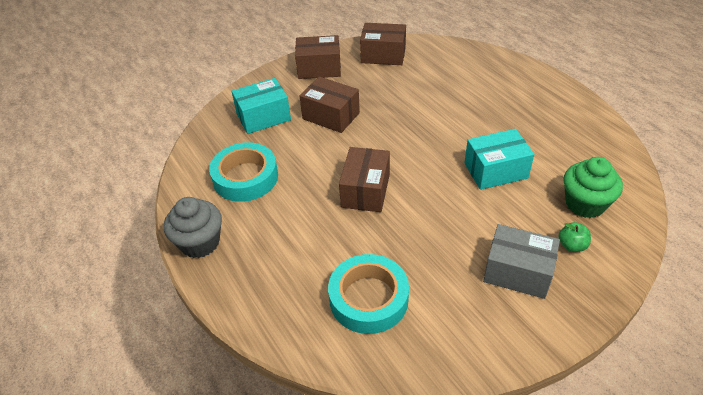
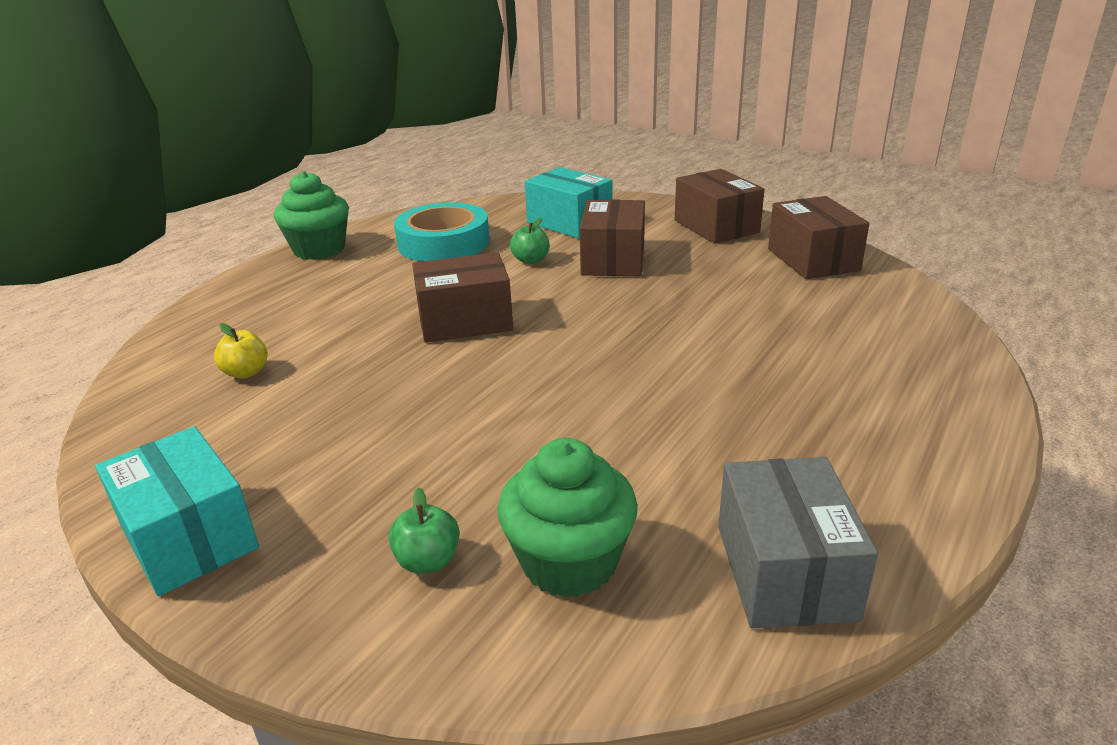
camera: 65 degrees right, 15 degrees down
(200, 242) = (319, 249): grey cupcake -> green cupcake
(305, 146) = (531, 260): none -> green apple
(368, 299) = (246, 372): turquoise tape -> yellow apple
(495, 170) = (595, 426): turquoise box -> turquoise box (189, 537)
(517, 272) = (332, 500): grey box -> grey box (784, 571)

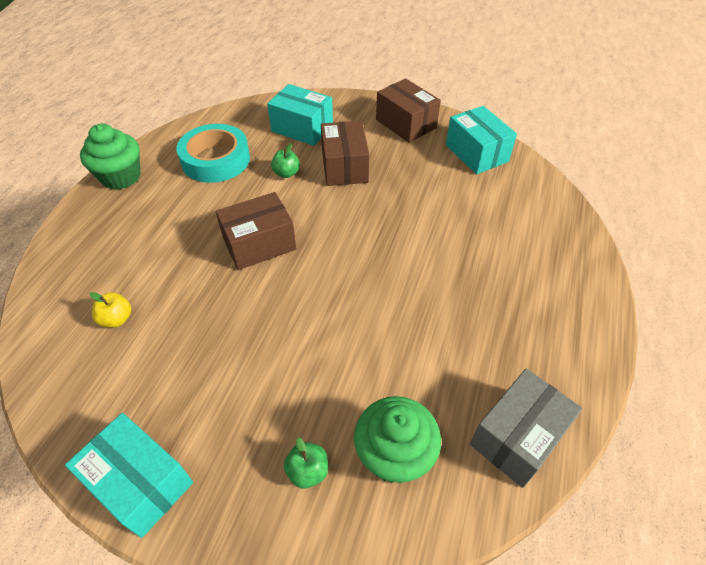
camera: 15 degrees left, 20 degrees up
(784, 571) = (517, 436): grey box -> grey box turned 60 degrees clockwise
(813, 259) = (476, 153): brown box -> turquoise box

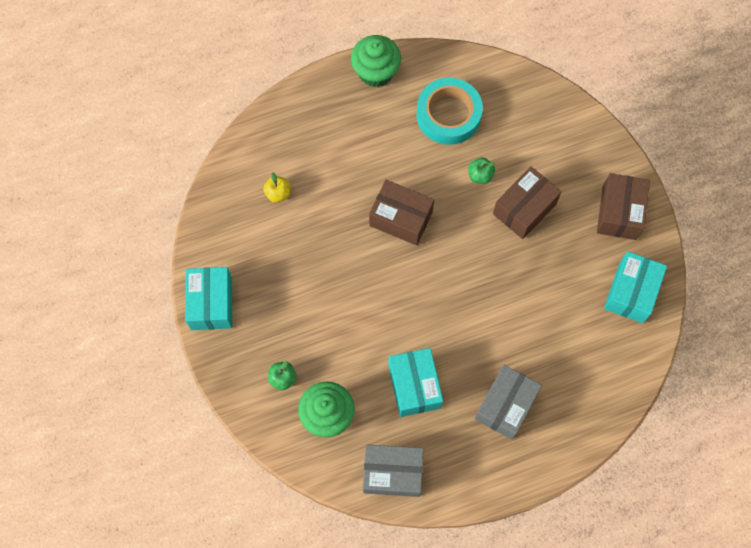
camera: 50 degrees right, 20 degrees up
(302, 128) = (539, 141): turquoise box -> turquoise box (414, 386)
(512, 287) = (505, 405): none -> grey box

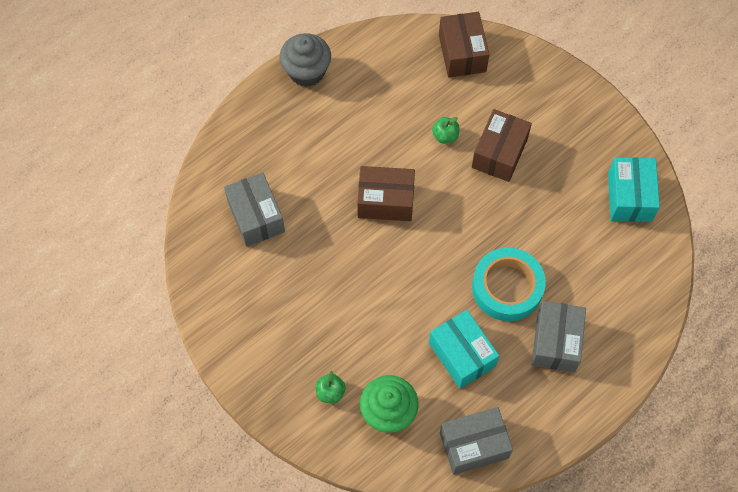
camera: 20 degrees left, 5 degrees down
(211, 303) = (231, 344): turquoise box -> none
(278, 193) = (256, 217): yellow apple -> grey box
(376, 72) = (306, 71): green cupcake -> grey cupcake
(448, 115) = (392, 89): turquoise tape -> turquoise tape (507, 287)
(619, 213) = (589, 128): brown box -> brown box (462, 53)

